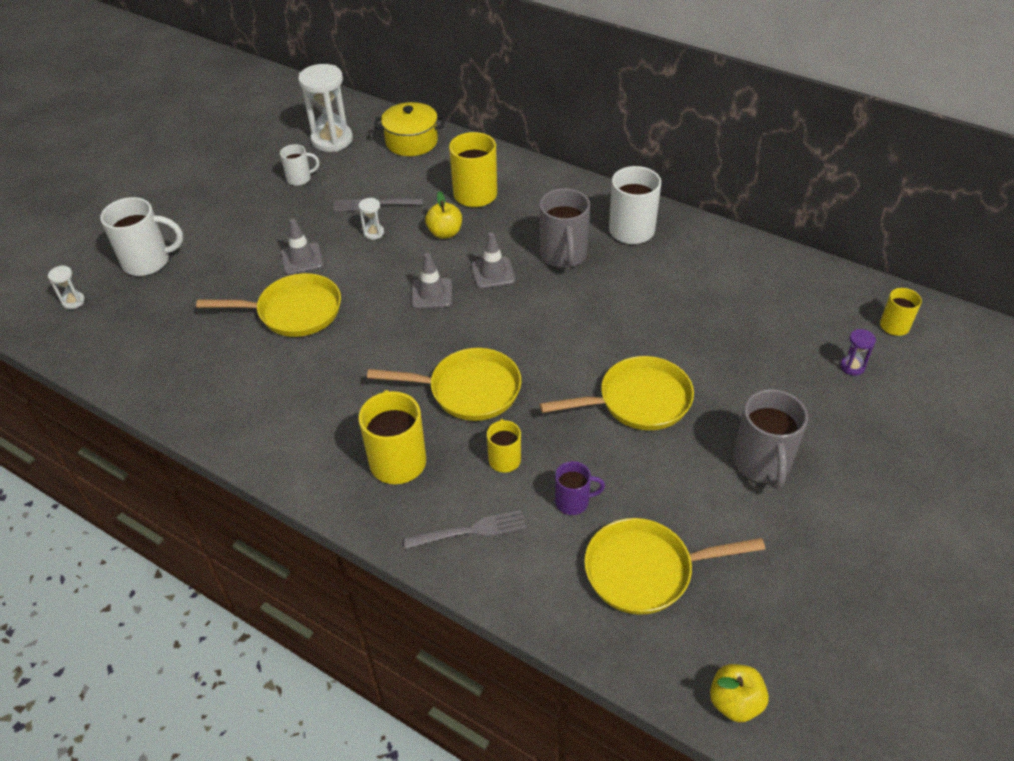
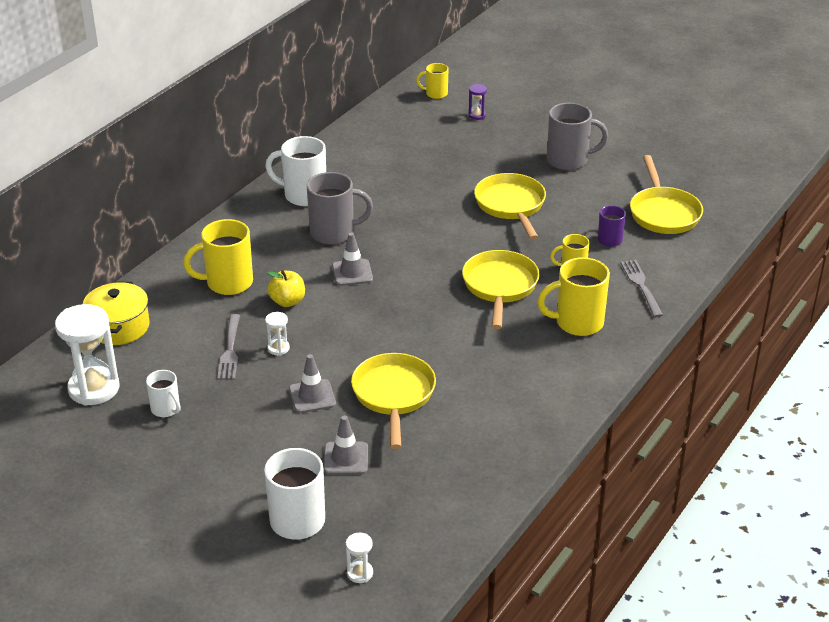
camera: 90 degrees left, 10 degrees down
(300, 179) = (166, 409): white mug -> white mug turned 150 degrees clockwise
(431, 293) = (376, 308): grey traffic cone -> grey traffic cone (346, 458)
(735, 702) = (749, 189): yellow apple -> none

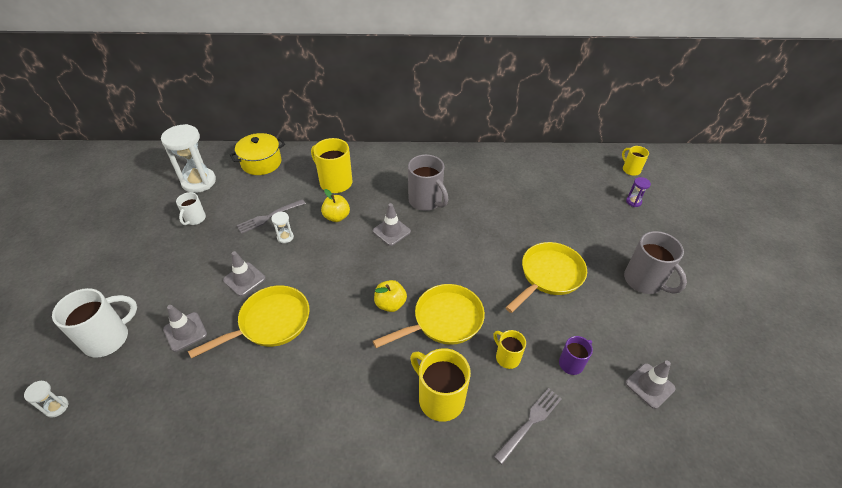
camera: 55 degrees right, 10 degrees up
(303, 195) = (452, 169): white mug -> none
(448, 310) = (390, 304): none -> yellow apple
(663, 213) = (650, 385): yellow pan -> grey traffic cone

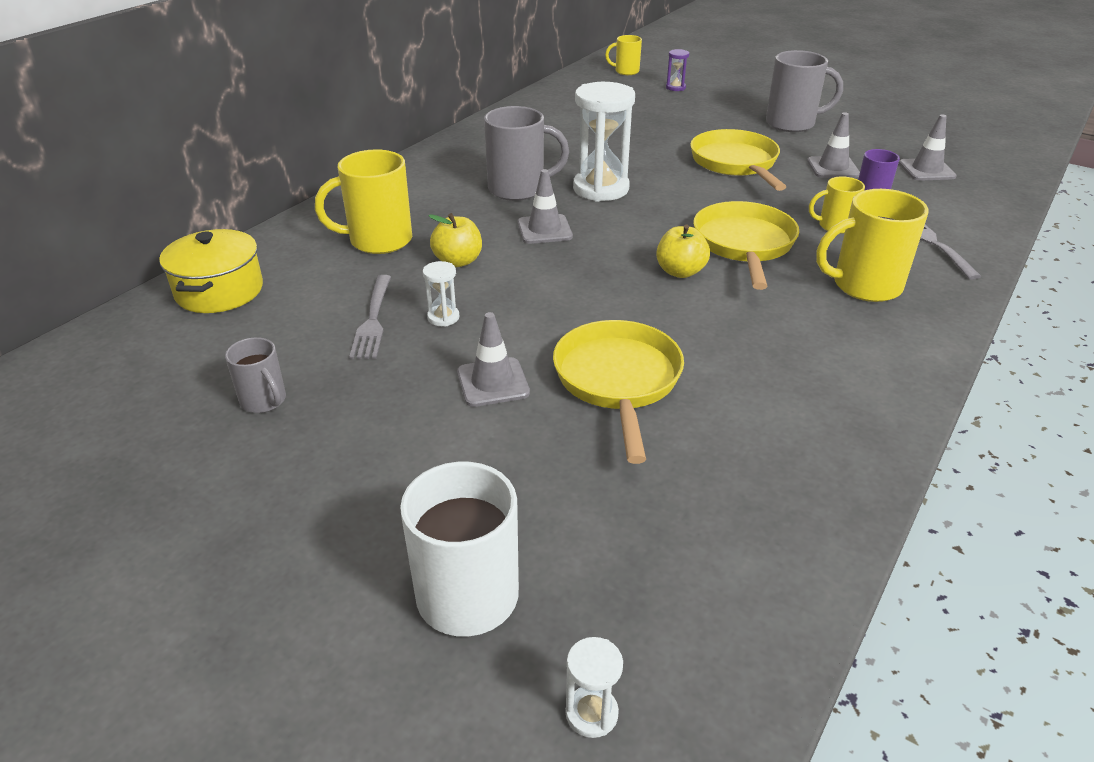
camera: 55 degrees left, 10 degrees down
(185, 332) = (550, 479): grey traffic cone -> grey traffic cone (833, 168)
(195, 219) = (264, 401): white mug -> grey mug
(199, 182) = (160, 371): white hourglass -> white hourglass (601, 189)

